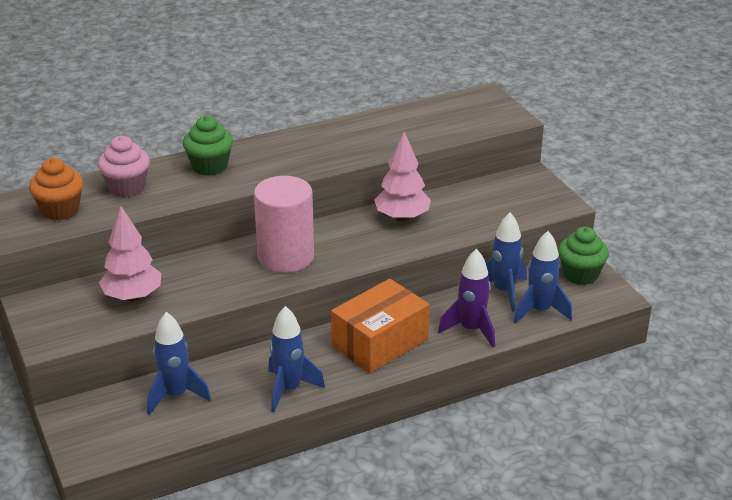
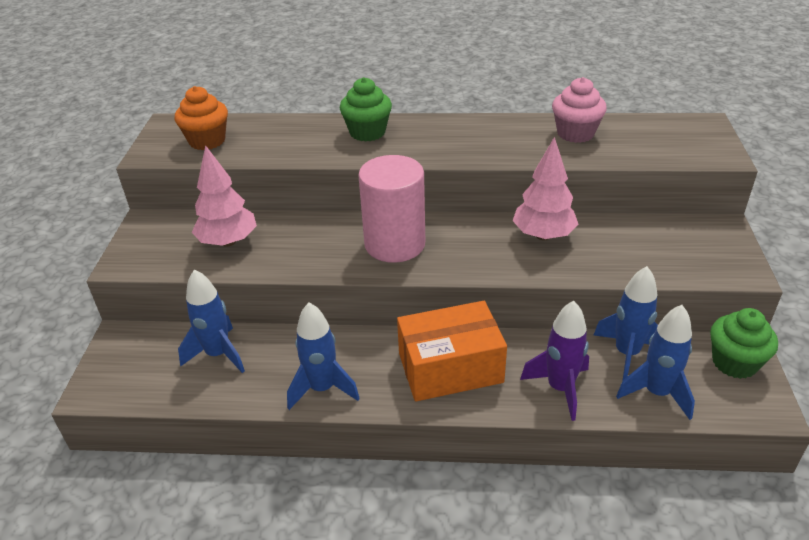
camera: 30 degrees right, 5 degrees up
(127, 187) = (279, 134): pink cupcake -> pink cupcake (575, 133)

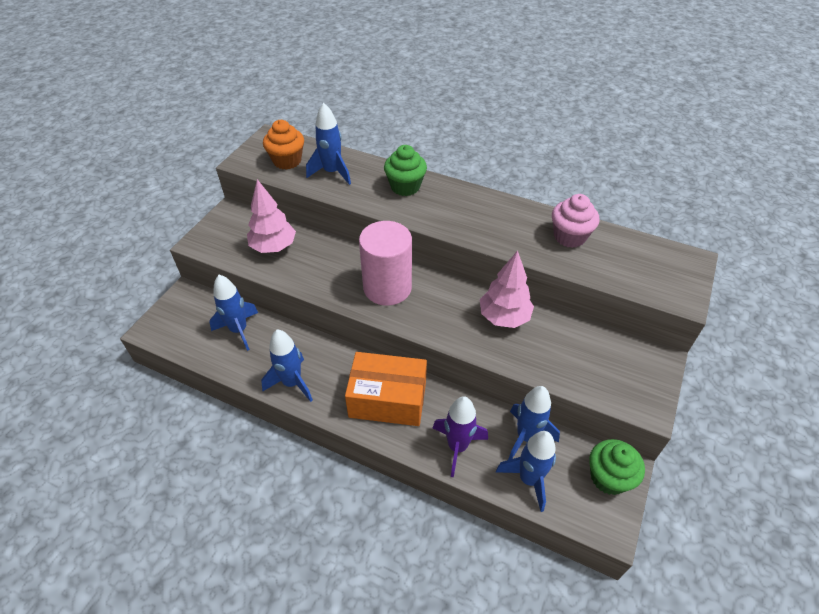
camera: 20 degrees right, 10 degrees up
(271, 139) = (332, 172): none -> blue rocket

